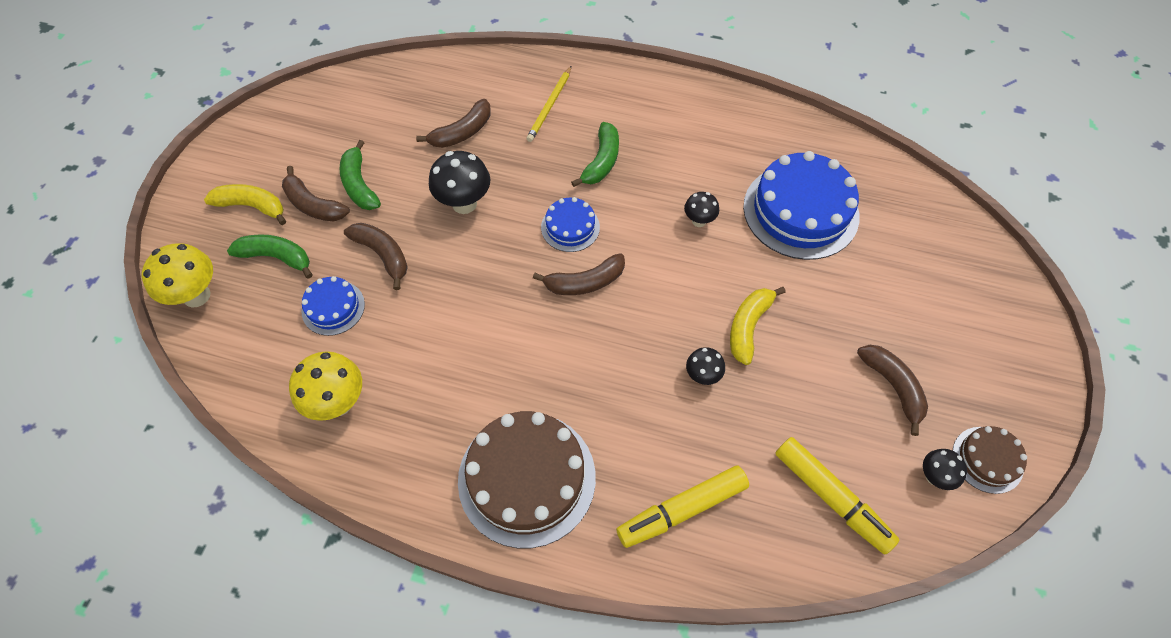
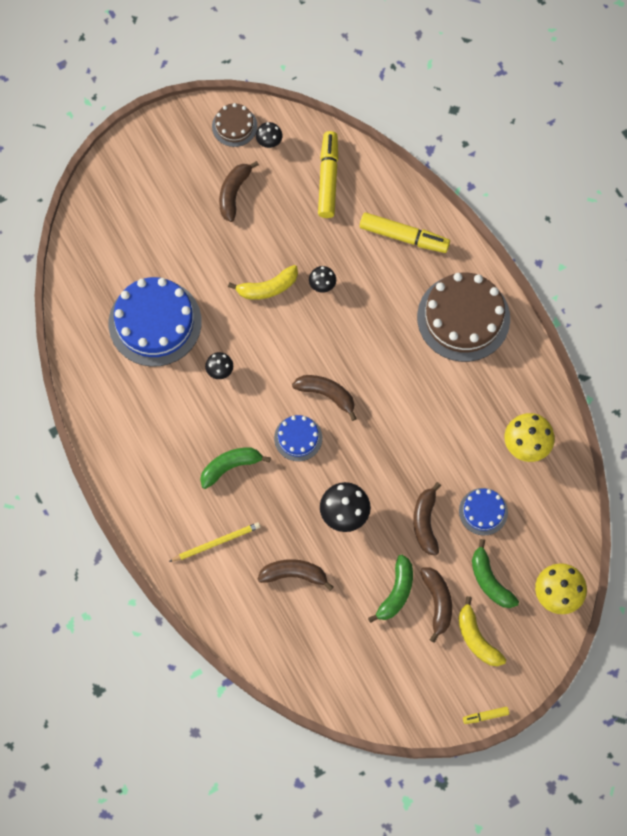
camera: 135 degrees left, 10 degrees up
(197, 161) = (485, 716): none -> yellow marker

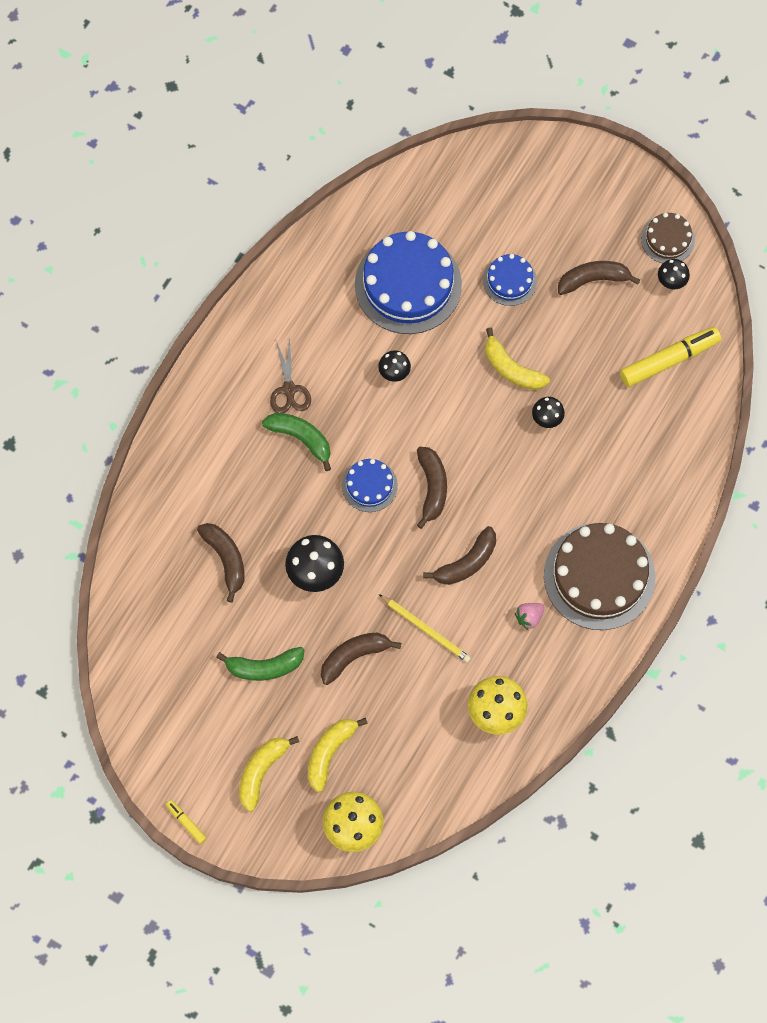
camera: 60 degrees right, 0 degrees up
(185, 454) = (289, 389): none -> brown scissors
(216, 542) = (216, 469): yellow pencil -> yellow pencil (426, 629)
(404, 237) = (652, 469): yellow marker -> none
(437, 603) = (276, 713): brown banana -> brown banana (466, 563)
(466, 383) = (529, 617): none -> pink strawberry
(483, 511) = (399, 707): blue cake -> blue cake (509, 280)
(490, 581) = (330, 753): green banana -> yellow banana

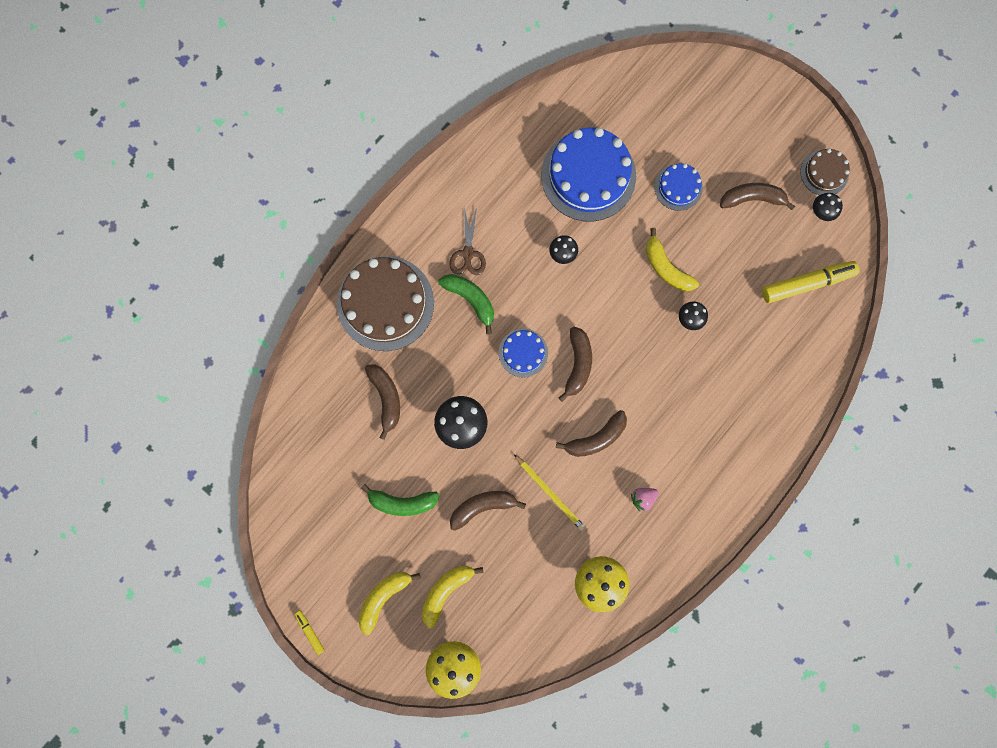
camera: 10 degrees right, 10 degrees up
(599, 576) = (711, 471): brown cake -> brown cake (385, 303)

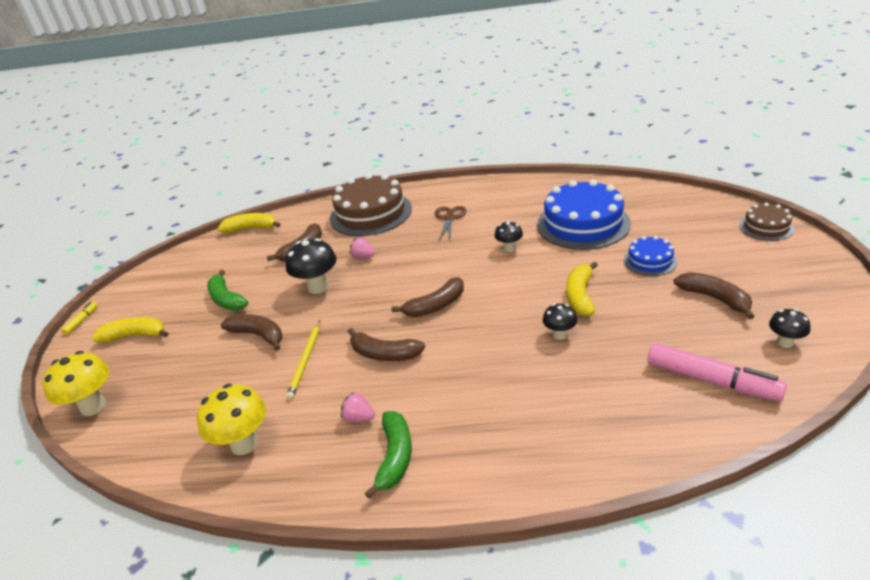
camera: 55 degrees right, 45 degrees down
(446, 590) = (164, 361): yellow banana -> yellow banana (251, 228)
(453, 361) = (363, 257): none -> pink strawberry
(468, 253) = (449, 218): brown scissors -> brown scissors turned 135 degrees clockwise
(471, 299) = (418, 237): green banana -> green banana (395, 457)
(523, 353) = (409, 278): blue cake -> none
(807, 284) = (712, 381): yellow marker -> pink marker
(824, 173) = (818, 320): brown cake -> brown cake (766, 227)

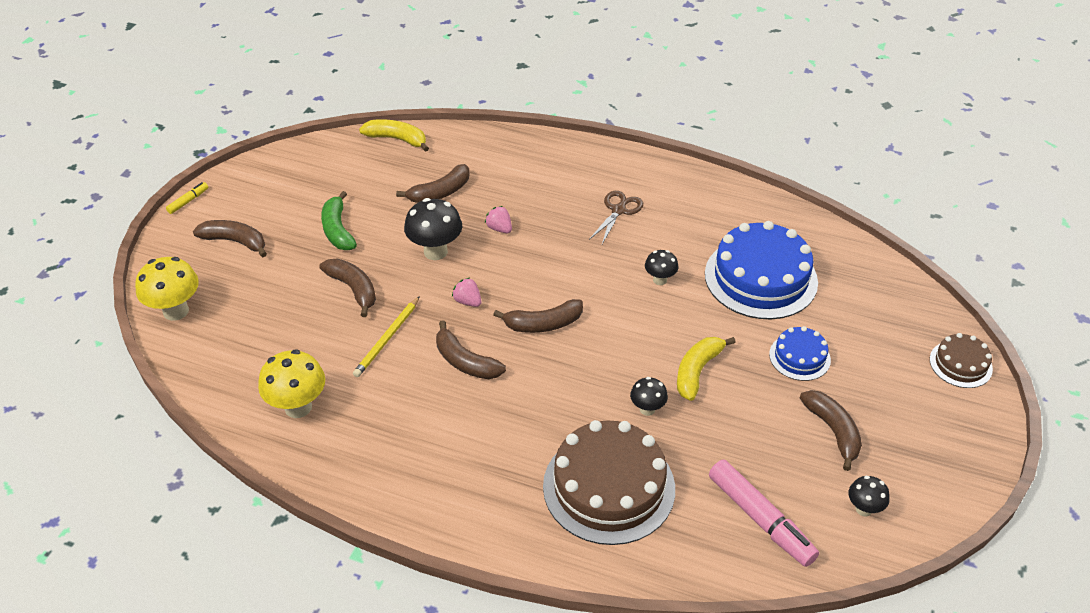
camera: 15 degrees right, 10 degrees up
(135, 336) = (235, 241): yellow banana -> brown banana
(359, 418) = (410, 422): pink strawberry -> pink strawberry (468, 301)
(371, 213) = (535, 168): brown cake -> brown cake (609, 487)
(395, 457) = (424, 475): green banana -> none

